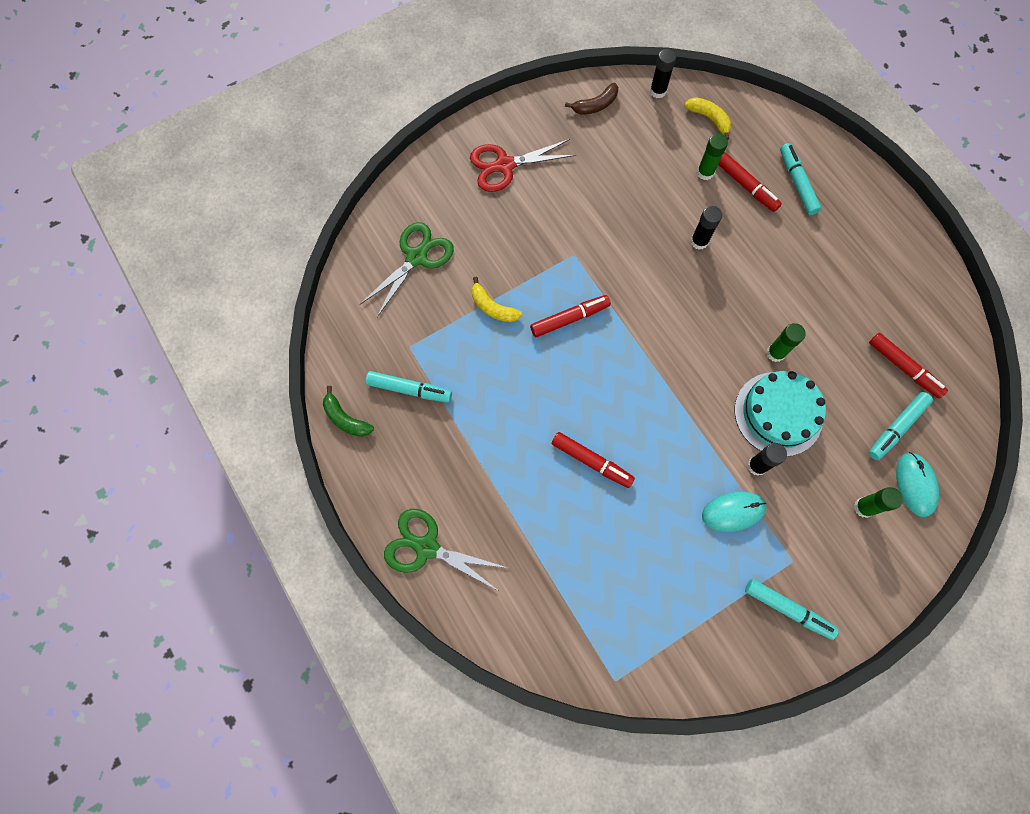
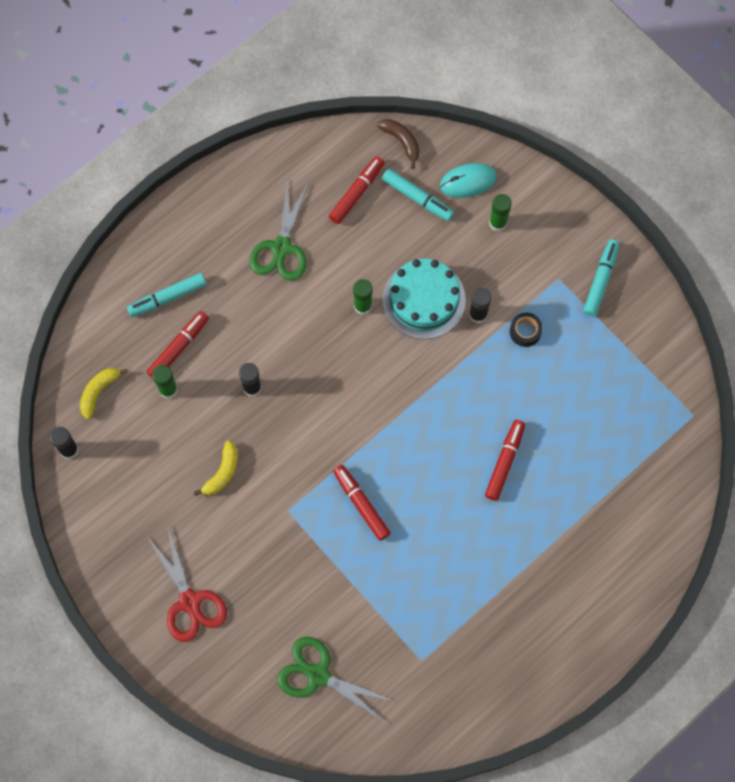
camera: 100 degrees left, 0 degrees up
(345, 419) = (510, 708): green banana -> none
(409, 389) = (467, 650): turquoise marker -> none
(426, 547) = (617, 600): green scissors -> green scissors (281, 248)
(493, 307) = (362, 583): yellow banana -> yellow banana (222, 472)
(595, 105) = (96, 515): brown banana -> brown banana (402, 142)
(733, 511) = (525, 331): turquoise mouse -> black tape

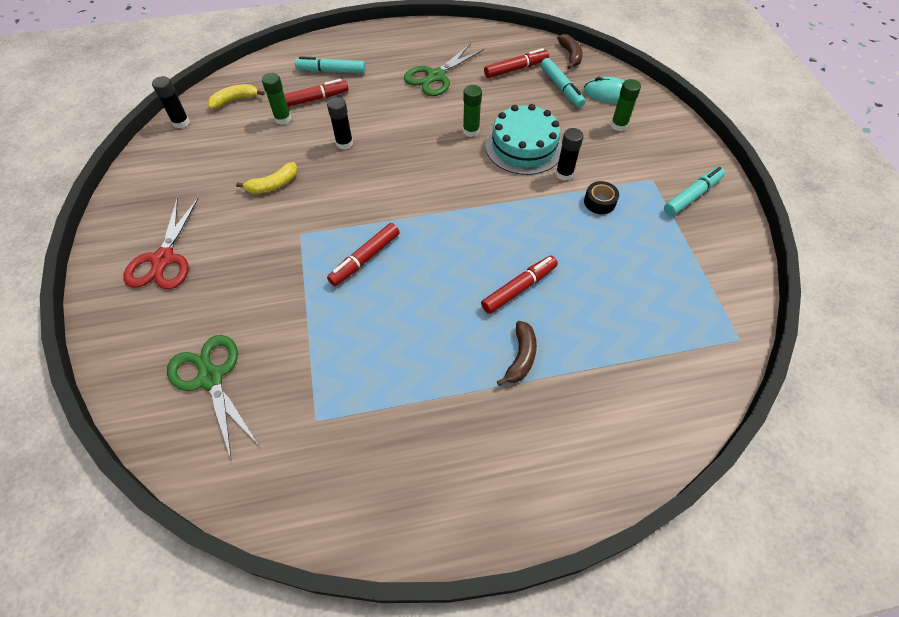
camera: 30 degrees right, 15 degrees down
(361, 504) = (365, 259): red marker -> red marker turned 135 degrees counterclockwise
(540, 524) = (521, 357): none -> brown banana

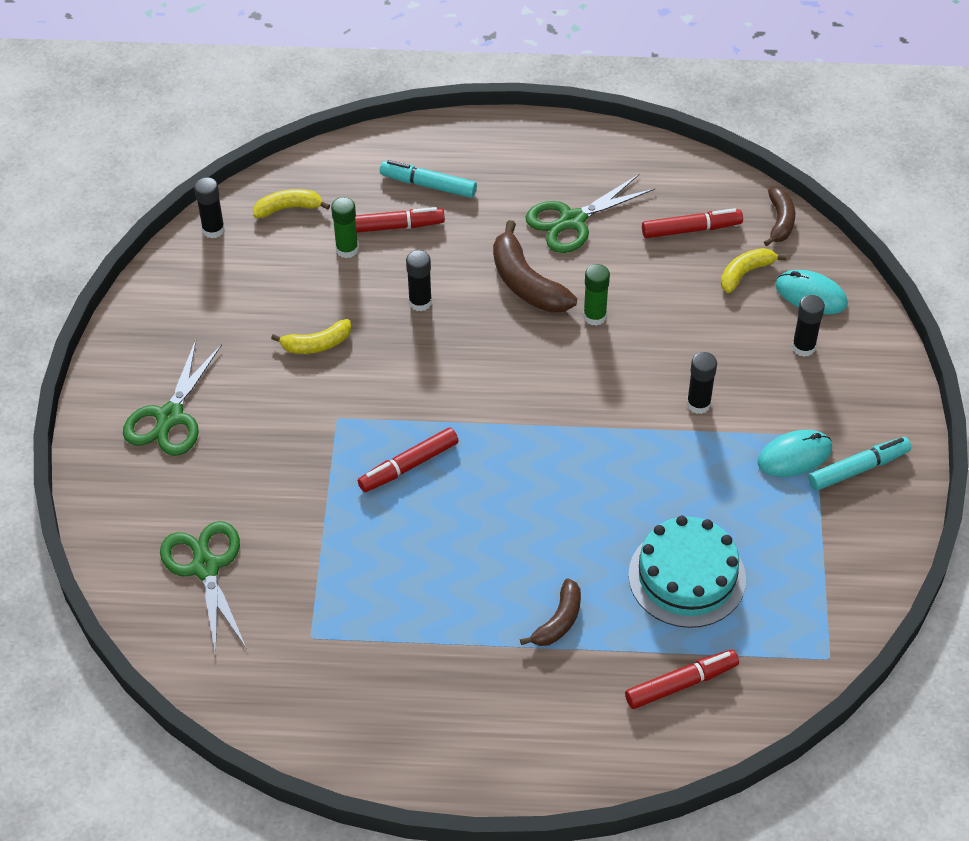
camera: 15 degrees right, 5 degrees down
(163, 259) = (169, 417): red scissors -> green scissors
(416, 118) = (526, 283): none -> brown banana
(519, 288) = (585, 541): red marker -> red marker (681, 684)
(524, 147) = (659, 354): turquoise cake -> turquoise cake (687, 577)
(561, 88) = (745, 273): turquoise marker -> yellow banana
(599, 202) = (730, 452): black tape -> none
(618, 125) = (803, 347): green glue stick -> black glue stick
(645, 195) = (794, 456): none -> turquoise mouse

